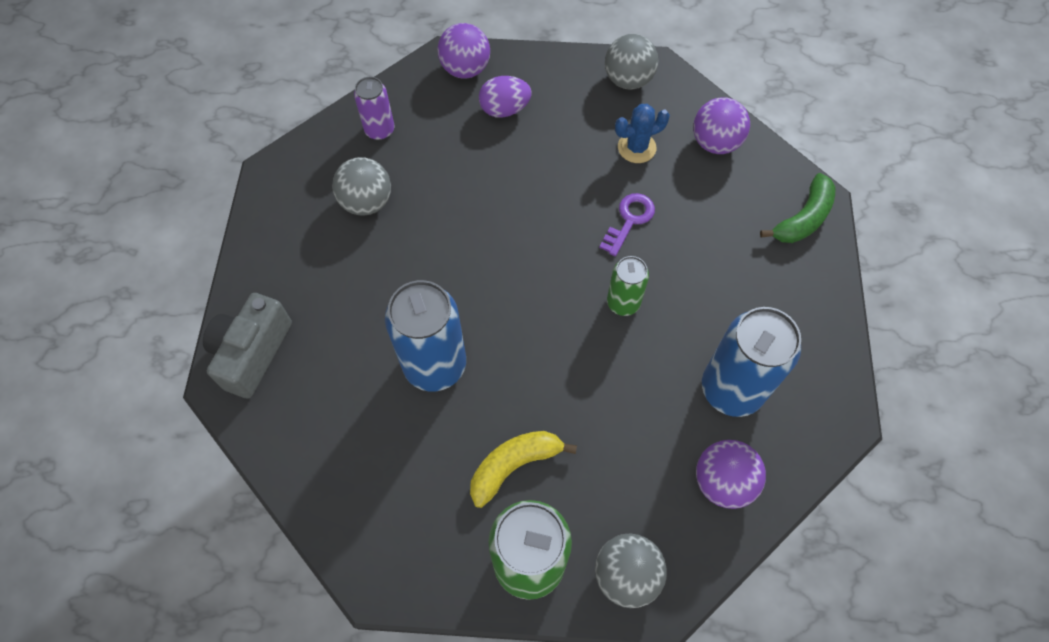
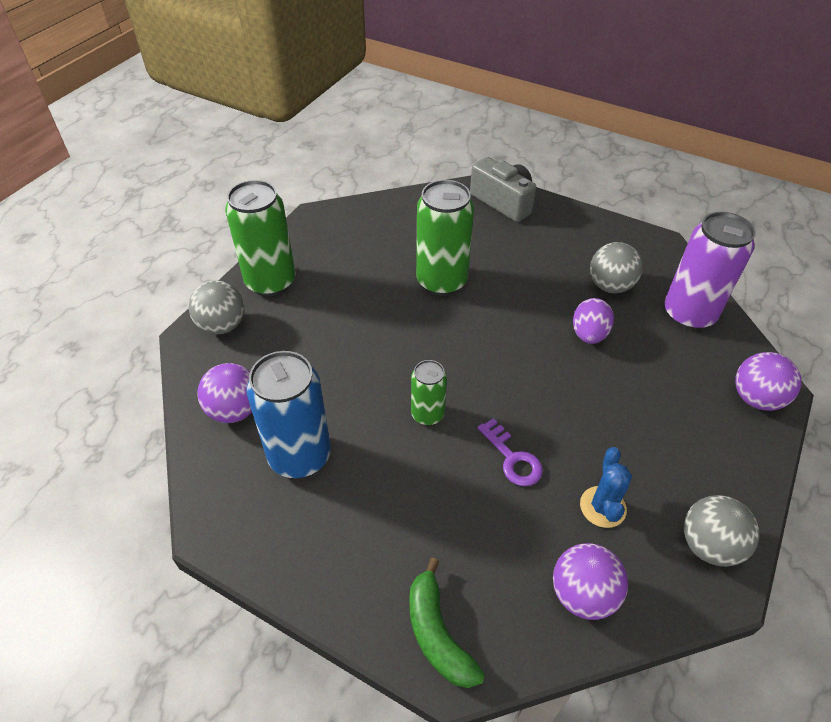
camera: 115 degrees right, 15 degrees down
(379, 130) = (688, 314): purple can -> purple can, size x1.81
(435, 365) = (441, 281): blue can -> green can
(504, 109) = (691, 411): purple egg -> purple egg (588, 334)
(514, 465) = (338, 297): yellow banana -> none

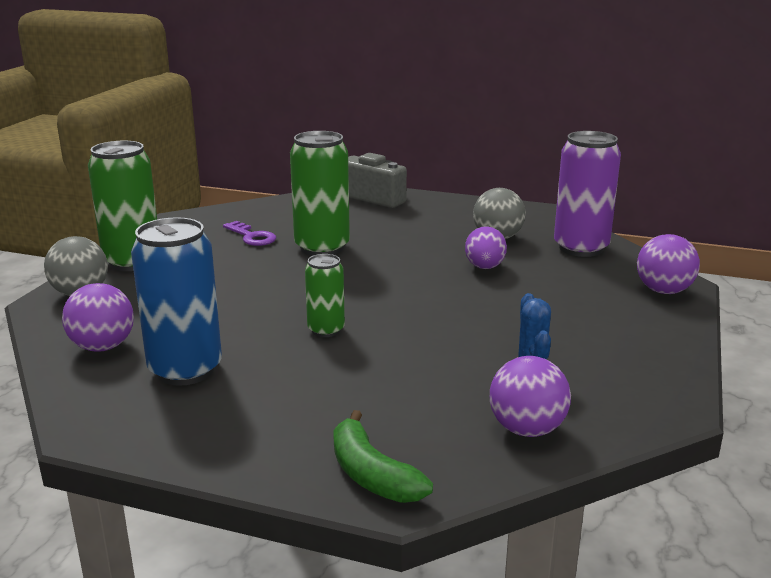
camera: 10 degrees left, 25 degrees down
(512, 458) = (426, 349): purple key -> purple key (251, 236)
(708, 545) = (648, 384): grey ball -> none

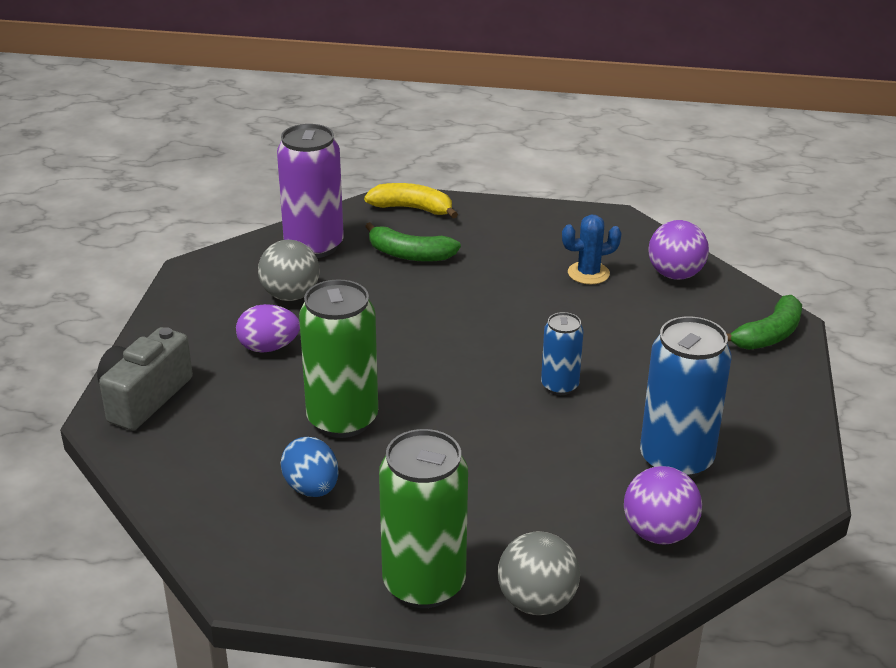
camera: 100 degrees left, 10 degrees up
(251, 236) = (311, 488): purple key -> blue egg
(326, 330) = (559, 386): green can -> blue can
(484, 267) = (379, 301): purple egg -> purple egg (268, 347)
(568, 284) = (410, 254): none -> green banana
(663, 291) = (412, 209): purple ball -> yellow banana

